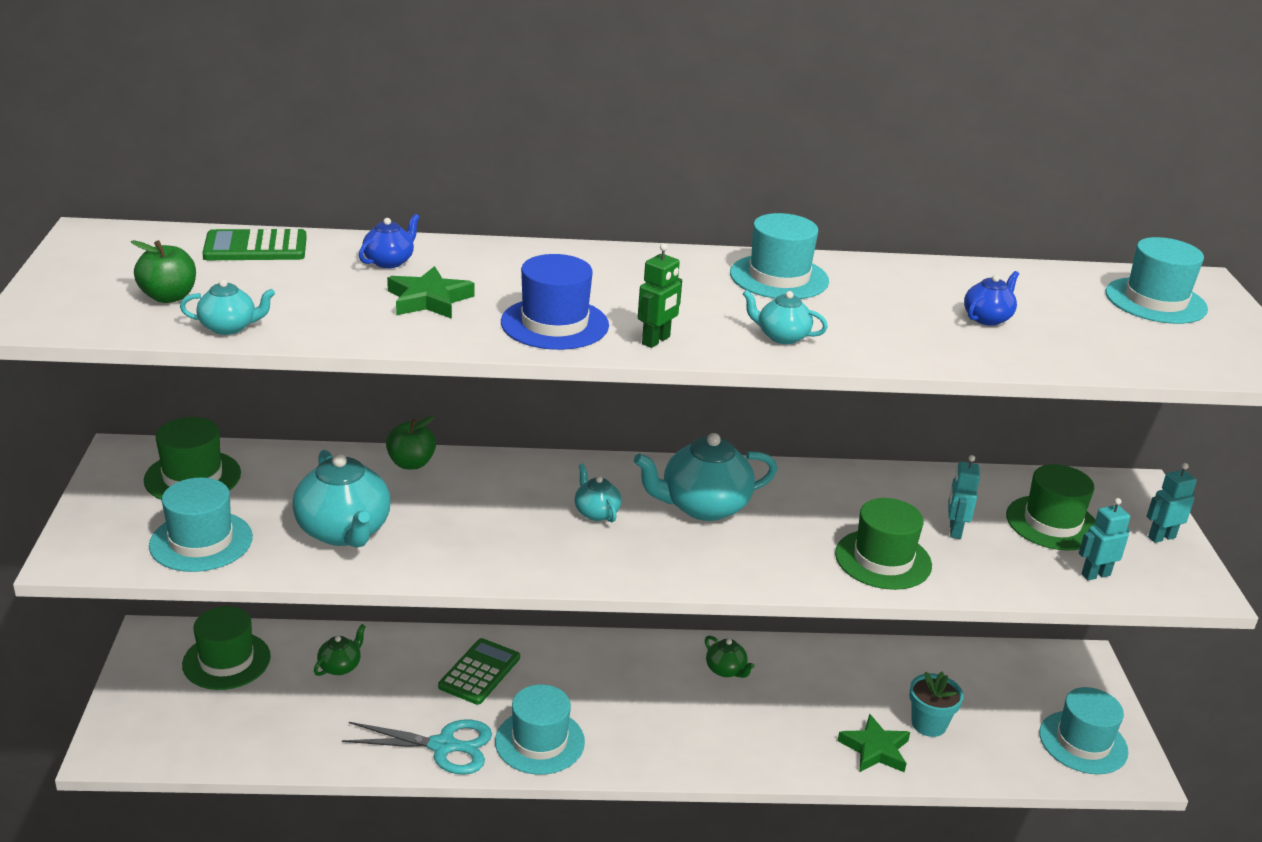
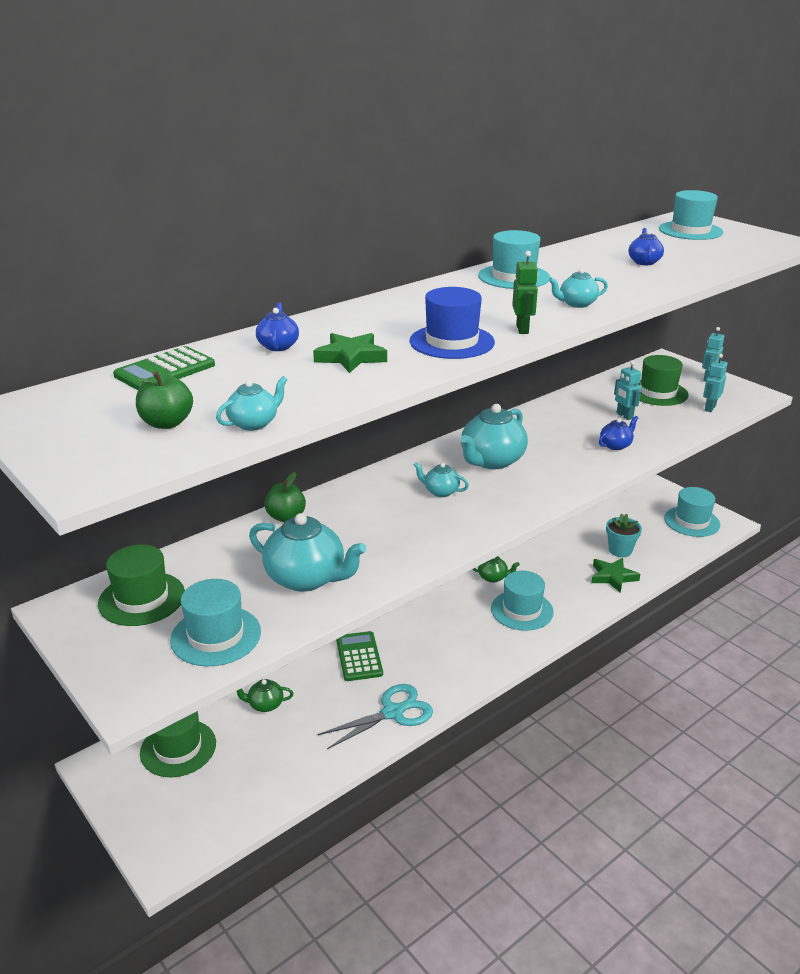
camera: 35 degrees left, 0 degrees up
(340, 666) = (265, 704): green teapot -> green teapot turned 90 degrees counterclockwise
(539, 741) = (444, 675): turquoise hat -> turquoise hat (522, 610)
(883, 559) = (616, 445): green hat -> blue teapot

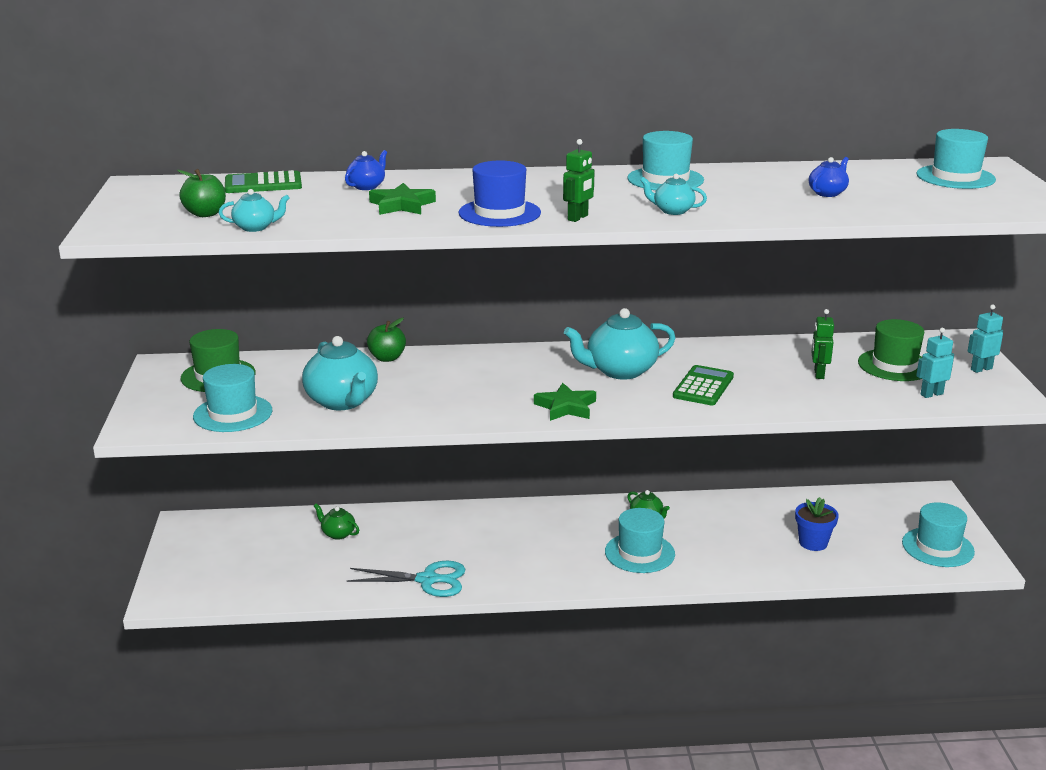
camera: 35 degrees right, 5 degrees down
(178, 748) = (246, 535): green hat -> none
(359, 657) = (449, 531): green calculator -> green calculator (703, 386)
(440, 491) = (537, 379): turquoise teapot -> none
(613, 577) = (772, 561): green star -> green star (566, 407)
(616, 445) = (764, 394): blue teapot -> none
(620, 550) = (813, 543): turquoise flower pot -> blue flower pot
(624, 416) = (818, 374): turquoise robot -> green robot

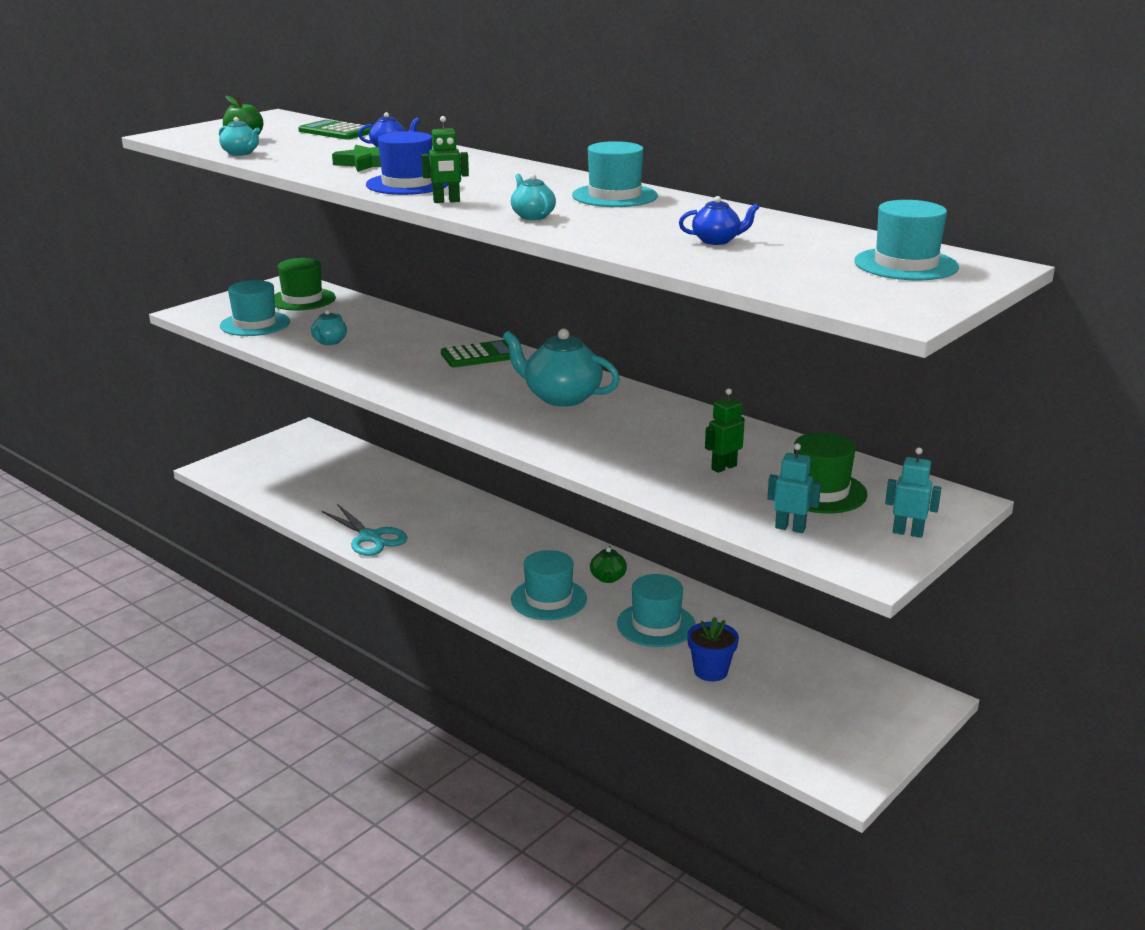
camera: 45 degrees right, 0 degrees up
(338, 534) = (376, 480): green teapot -> none
(342, 402) = (329, 342): turquoise teapot -> turquoise teapot, size x0.51
(387, 358) = (424, 326): green apple -> none
(566, 407) = (456, 404): green star -> none
(703, 386) = (596, 434): green calculator -> green calculator (479, 355)
(937, 547) = (828, 742): turquoise hat -> turquoise hat (656, 625)

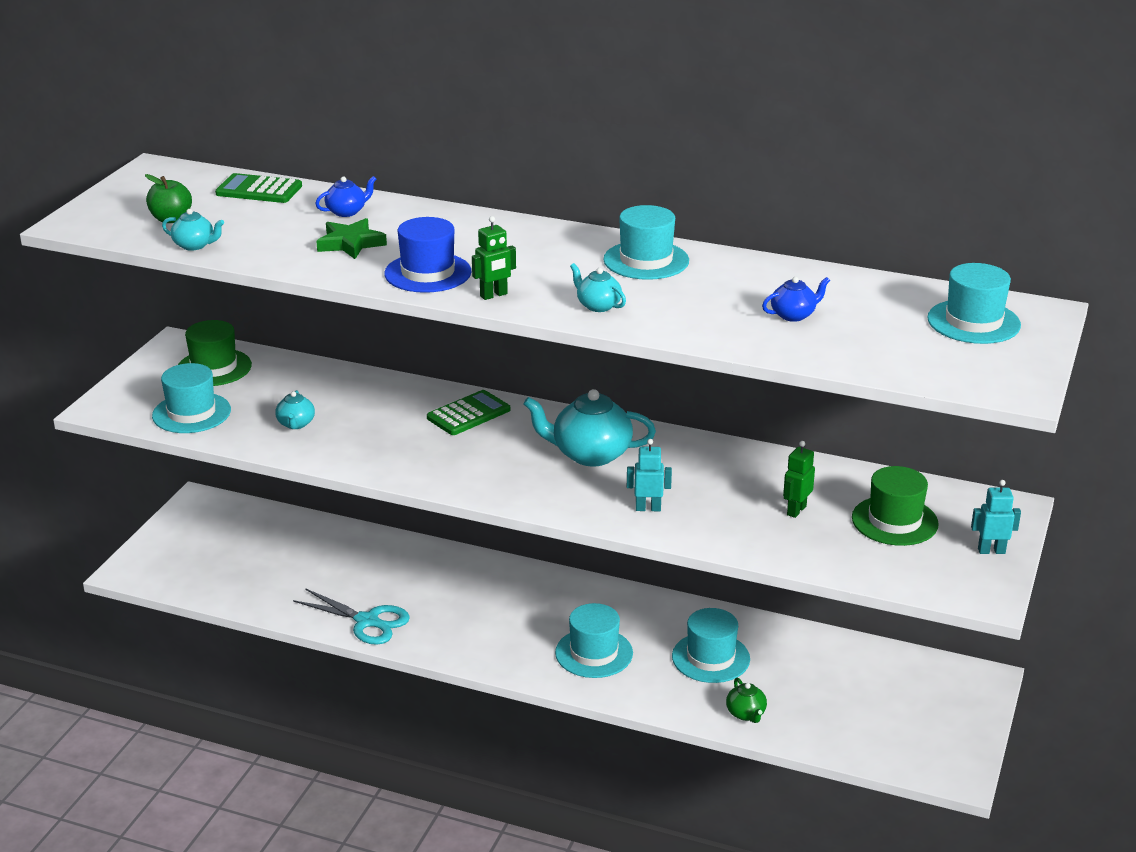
camera: 20 degrees left, 5 degrees up
(608, 578) = (635, 616): green teapot -> green teapot (746, 714)
(710, 671) = (787, 695): blue flower pot -> none
(790, 528) = (895, 567): turquoise robot -> turquoise robot (648, 508)

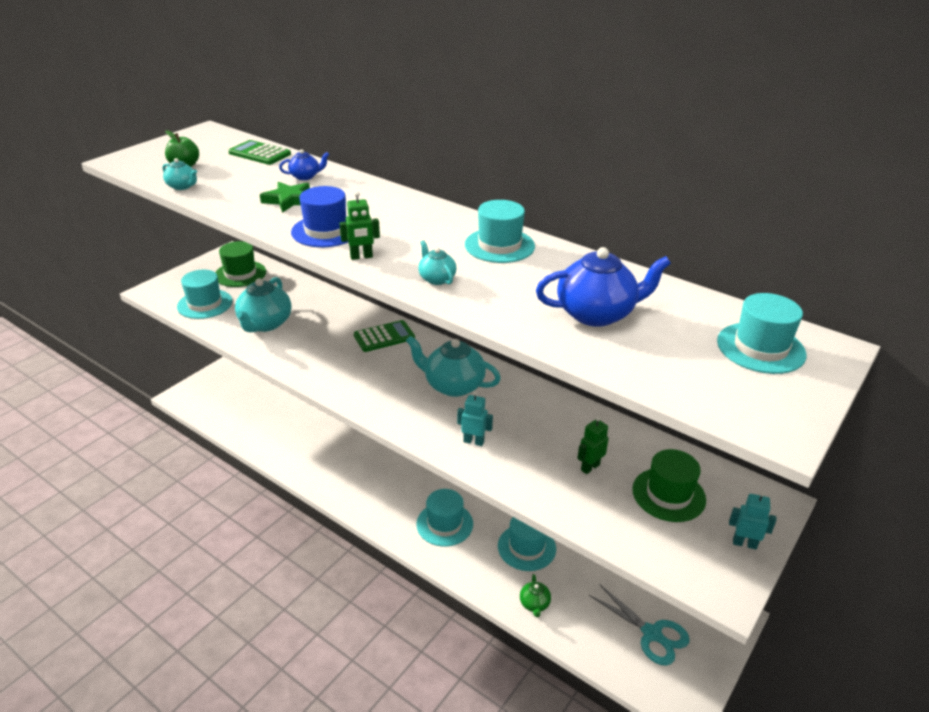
camera: 15 degrees right, 5 degrees up
(296, 424) = (265, 324): turquoise teapot -> turquoise teapot, size x1.96
(367, 621) = (305, 464): turquoise scissors -> turquoise scissors (652, 634)
(794, 315) = (597, 314): blue teapot -> blue teapot, size x1.96

